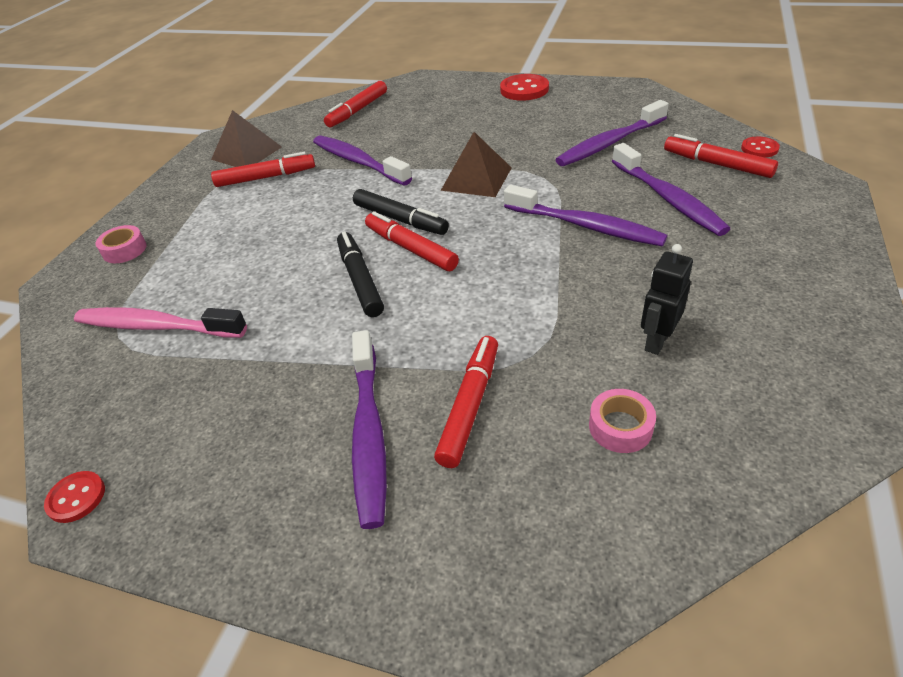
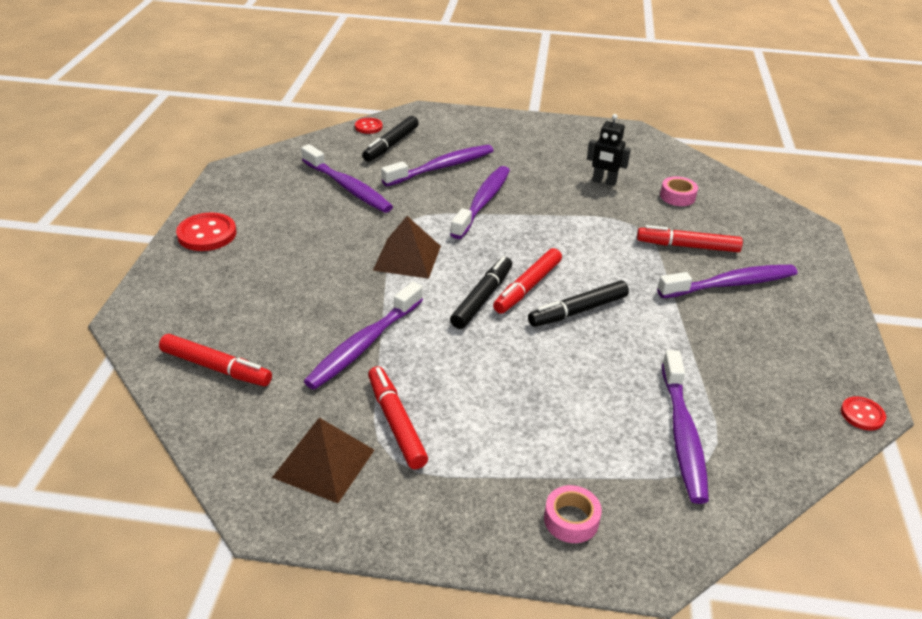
camera: 105 degrees left, 5 degrees down
(156, 326) = (682, 434): pink toothbrush -> purple toothbrush
(717, 164) = (391, 144): red marker -> black marker

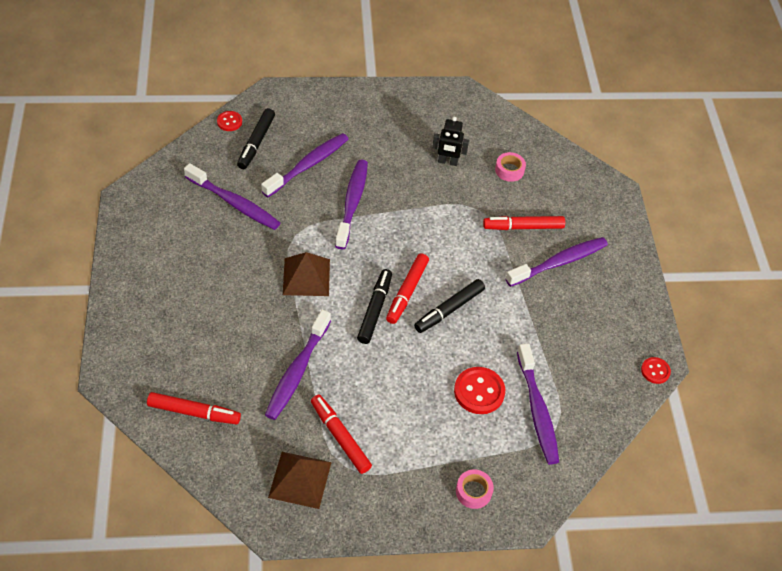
camera: 15 degrees left, 15 degrees up
(207, 234) = (134, 278): red button -> red button (479, 391)

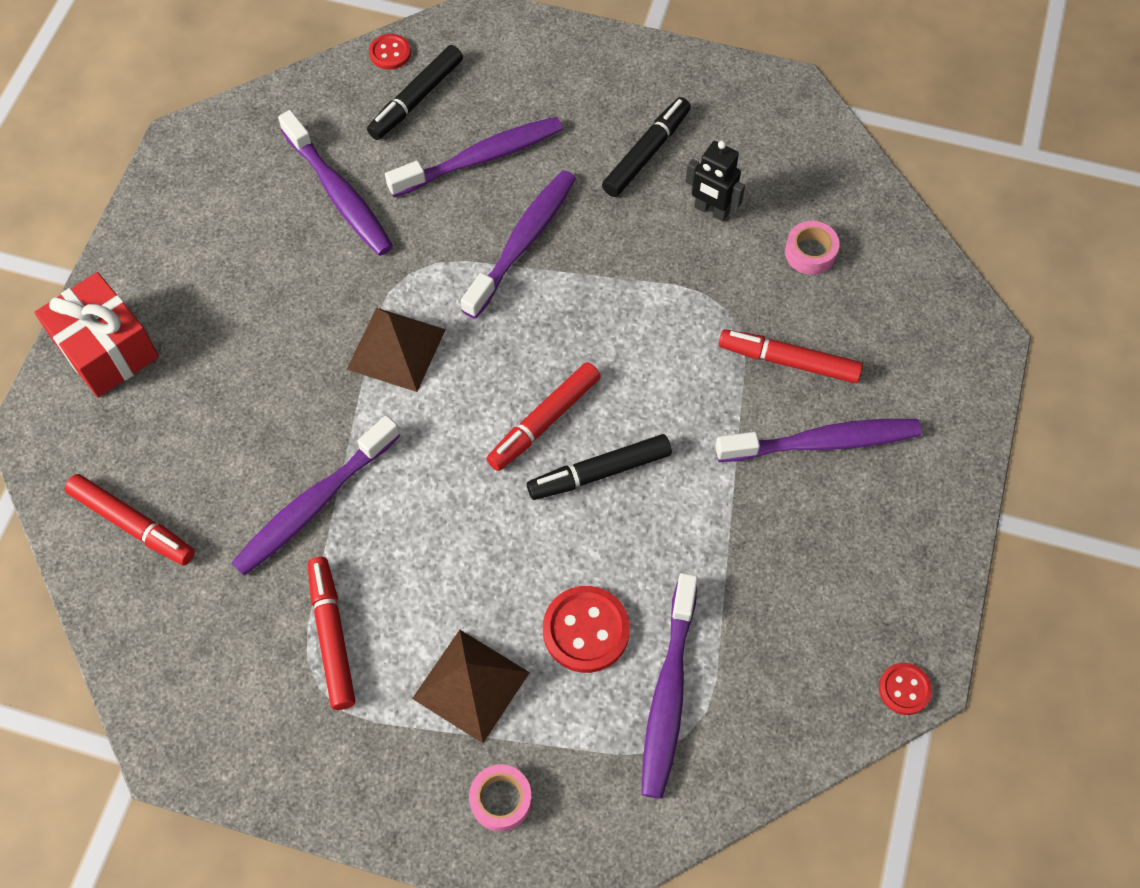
camera: 25 degrees right, 10 degrees up
(133, 322) = (106, 350): none -> red gift
(300, 479) = (241, 686): brown pyramid -> brown pyramid (471, 685)
(374, 310) = (479, 437): black marker -> black marker (646, 153)

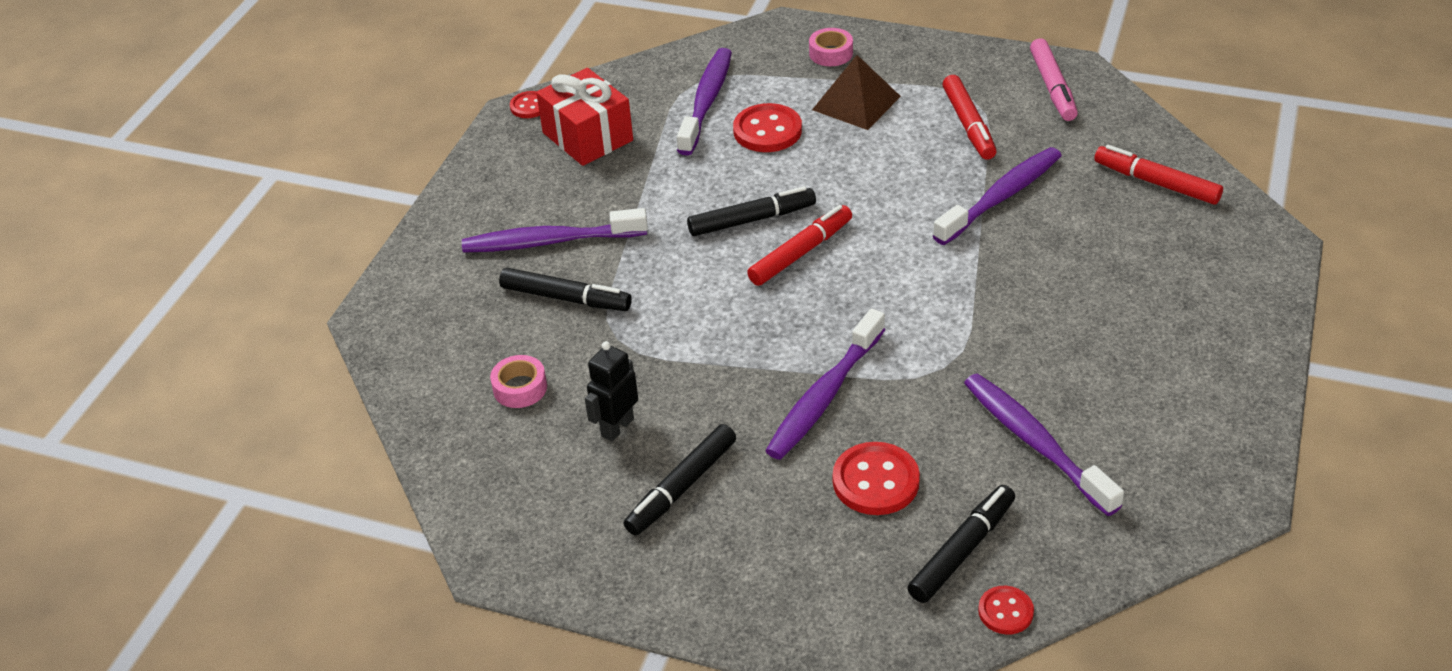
camera: 175 degrees left, 20 degrees down
(106, 350) = (1237, 301): red gift -> red gift (588, 137)
(210, 712) = (1052, 87): none -> pink marker
(396, 349) = (946, 304): brown pyramid -> none
(481, 158) = (875, 481): purple toothbrush -> red button
(711, 210) = (617, 427): black robot -> black robot turned 90 degrees counterclockwise
(789, 361) = (565, 298): red marker -> black marker

